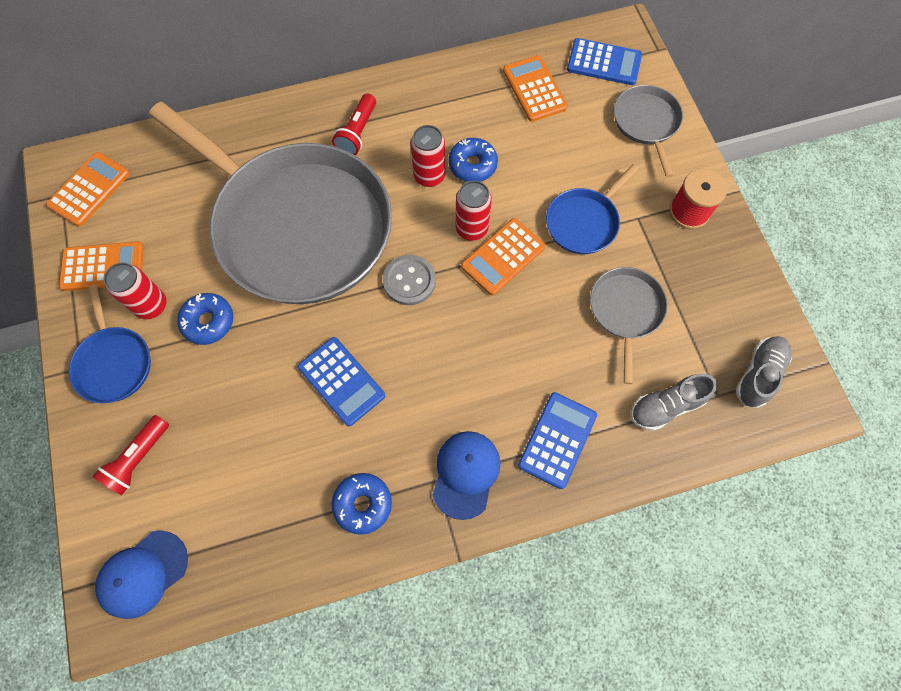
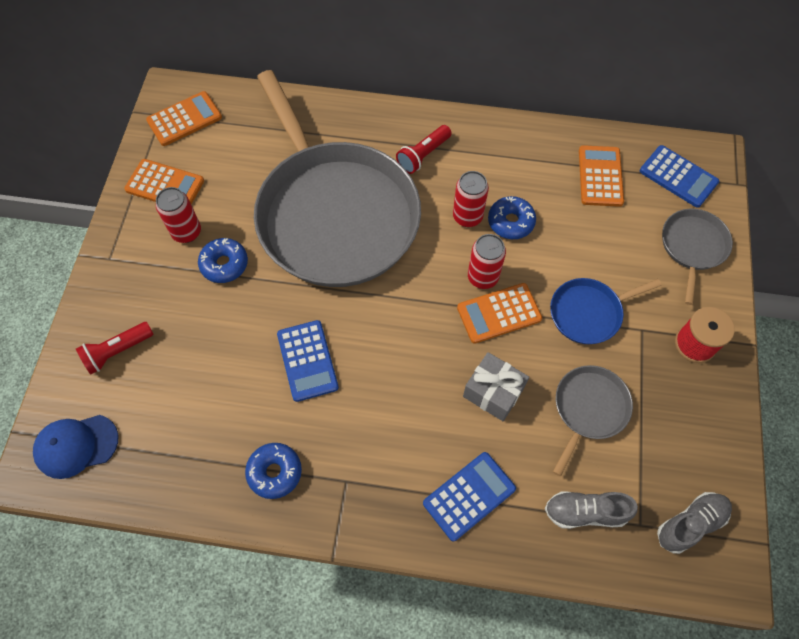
camera: 25 degrees right, 5 degrees down
(114, 362) = (136, 266): blue pan -> none
(409, 281) = (406, 300): grey button -> none
(466, 474) = (374, 488): blue cap -> none
(533, 333) = (493, 392): none -> grey gift

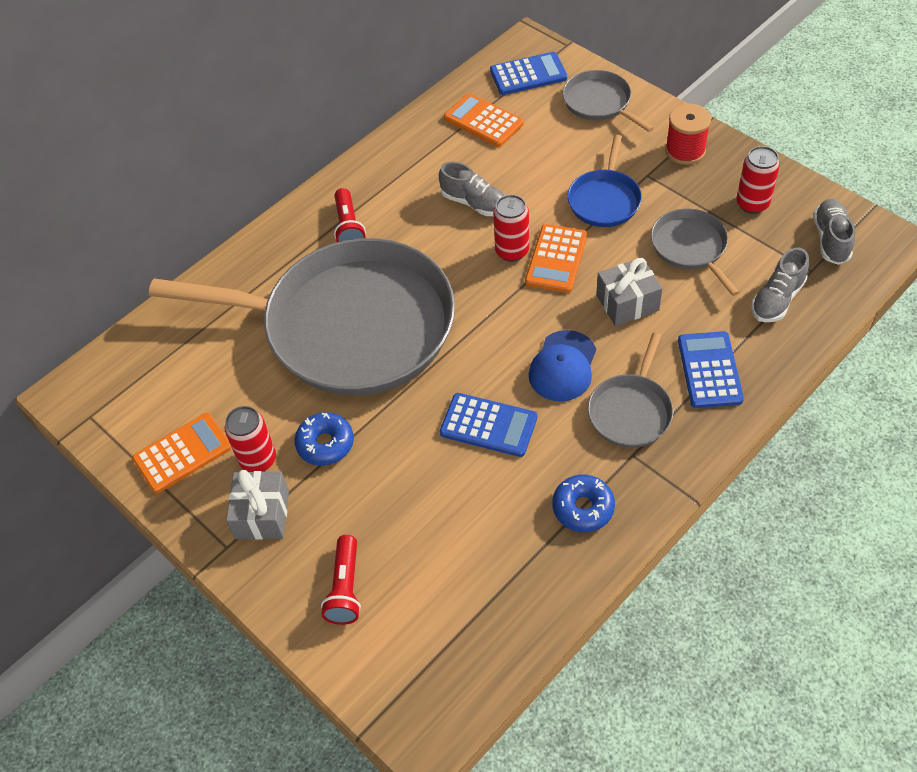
camera: 50 degrees left, 10 degrees down
(76, 446) = (424, 676): blue cap -> blue cap (563, 366)
(145, 263) = (262, 514): none -> grey gift
(184, 119) = (117, 397): orange calculator -> none
(387, 456) = (631, 411): none -> grey pan
(467, 216) = (442, 229): red can -> red can (752, 204)
(510, 222) = (474, 203): blue donut -> grey shoe

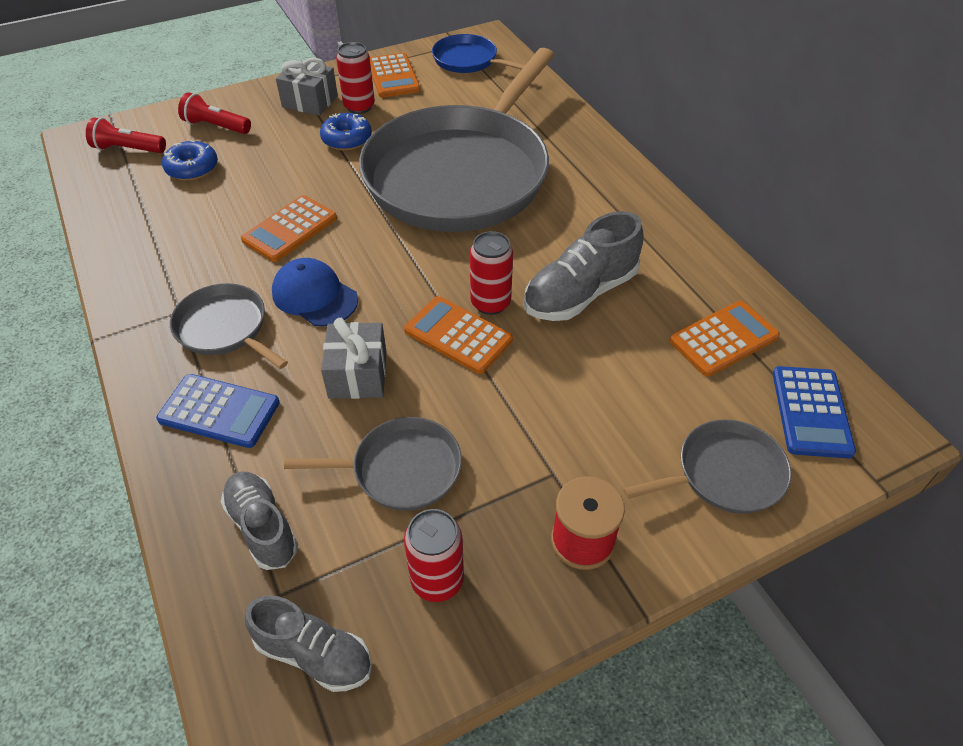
camera: 105 degrees right, 5 degrees down
(349, 227) = (589, 197): red flashlight -> red flashlight (128, 149)
(474, 203) = (580, 293): grey shoe -> grey shoe, size x1.50
(488, 425) = (290, 229): blue calculator -> orange calculator
(583, 508) = (160, 262): blue donut -> blue donut (192, 168)
(604, 199) = (529, 411): blue pan -> blue pan (468, 60)

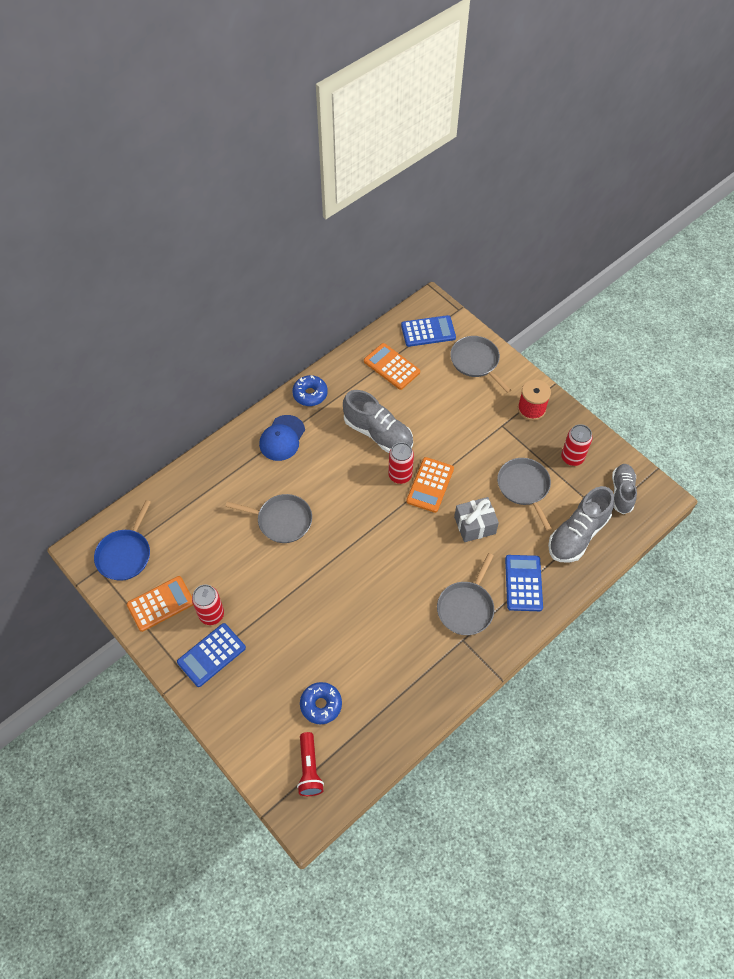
camera: 105 degrees left, 10 degrees up
(216, 126) = (262, 714): red flashlight -> none
(262, 527) = (577, 534): grey shoe -> grey shoe, size x1.50
(290, 229) = (369, 607): orange calculator -> none
(310, 102) = (211, 655): grey gift -> blue calculator
(314, 296) = (424, 568): blue cap -> blue cap (282, 438)
(347, 139) = (258, 608): blue donut -> blue donut (310, 394)
(461, 173) = (281, 520): grey pan -> grey pan, size x0.42

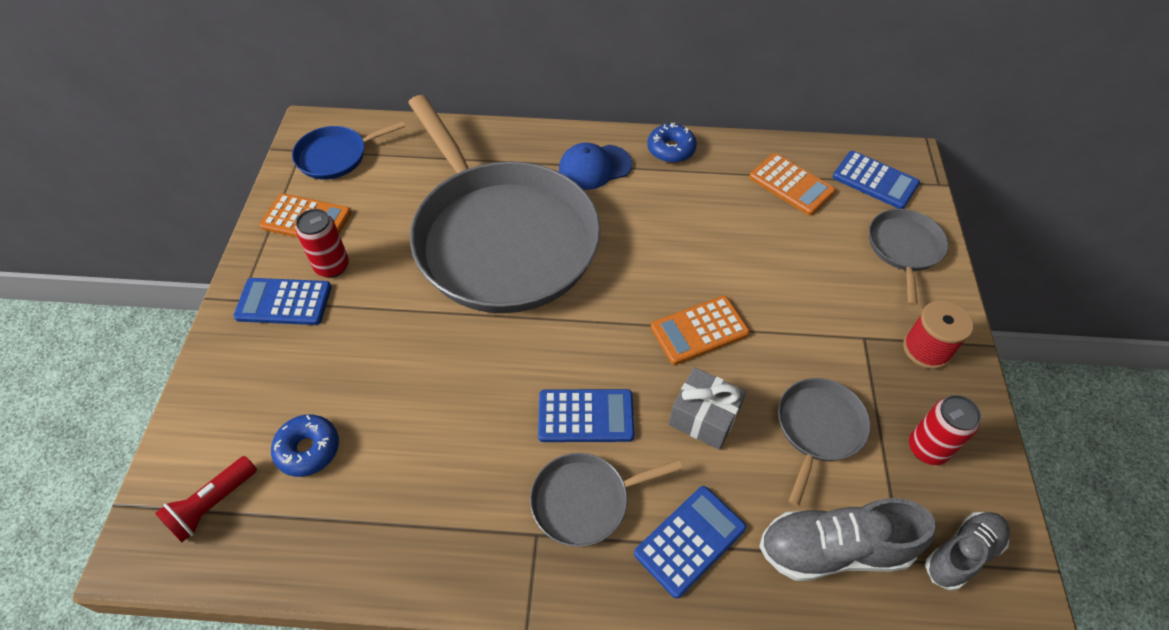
camera: 45 degrees right, 5 degrees down
(281, 520) = (501, 238): grey pan -> grey pan, size x2.40
(378, 433) = (700, 235): grey shoe -> none
(391, 367) = (791, 185): orange calculator -> orange calculator turned 135 degrees clockwise
(400, 475) = (676, 293): red can -> none
(425, 571) = (586, 416): none -> blue calculator

